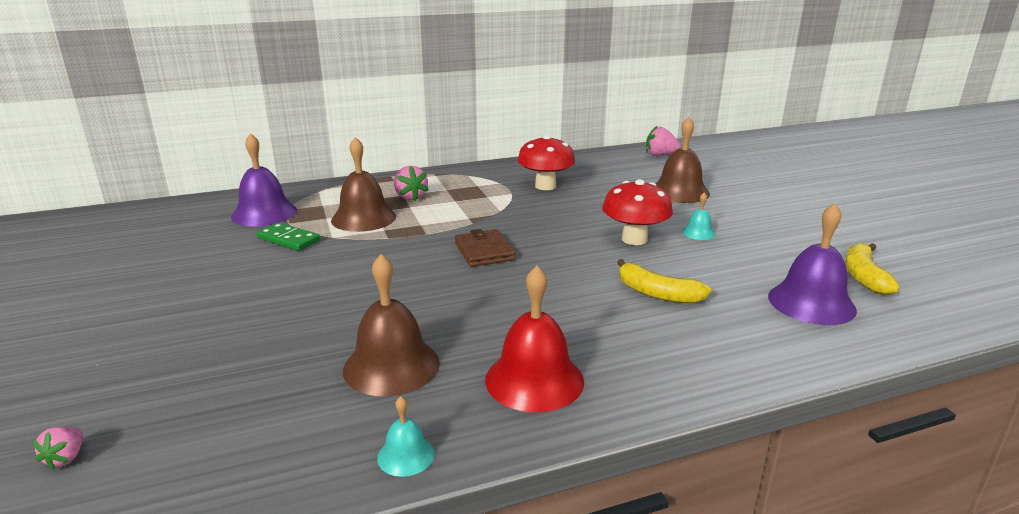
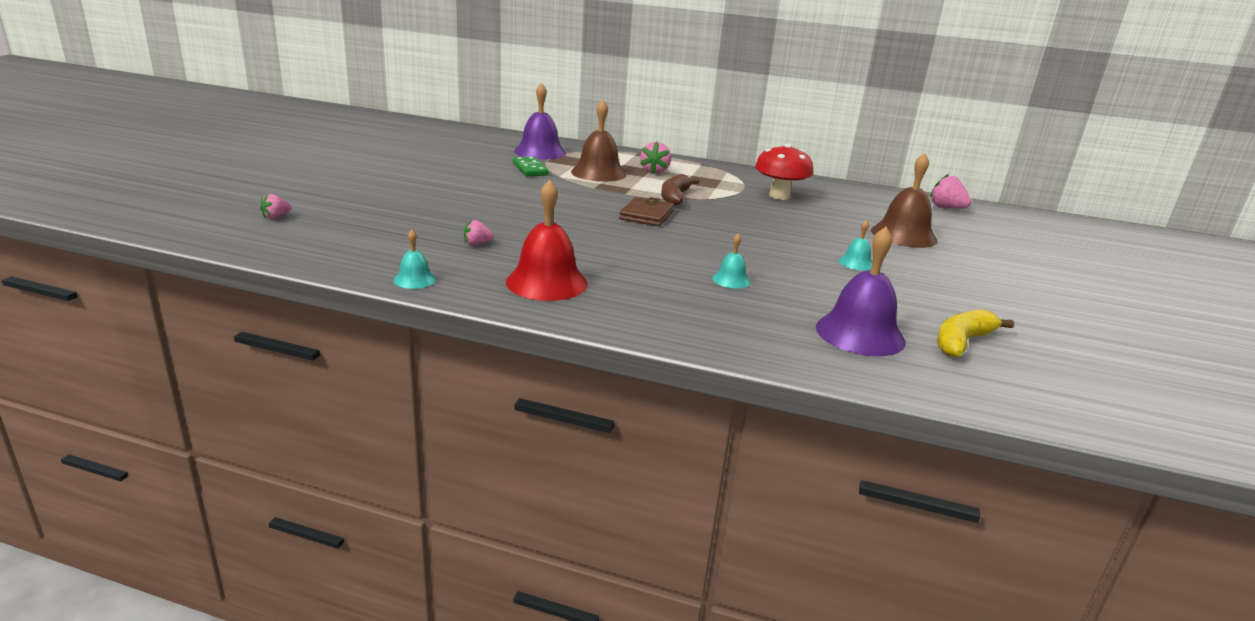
camera: 35 degrees right, 0 degrees up
(391, 366) = (477, 244): brown bell -> pink strawberry
(473, 220) = (675, 197): none -> brown banana
(634, 239) = (784, 247): red mushroom -> none
(657, 293) = (731, 280): yellow banana -> turquoise bell

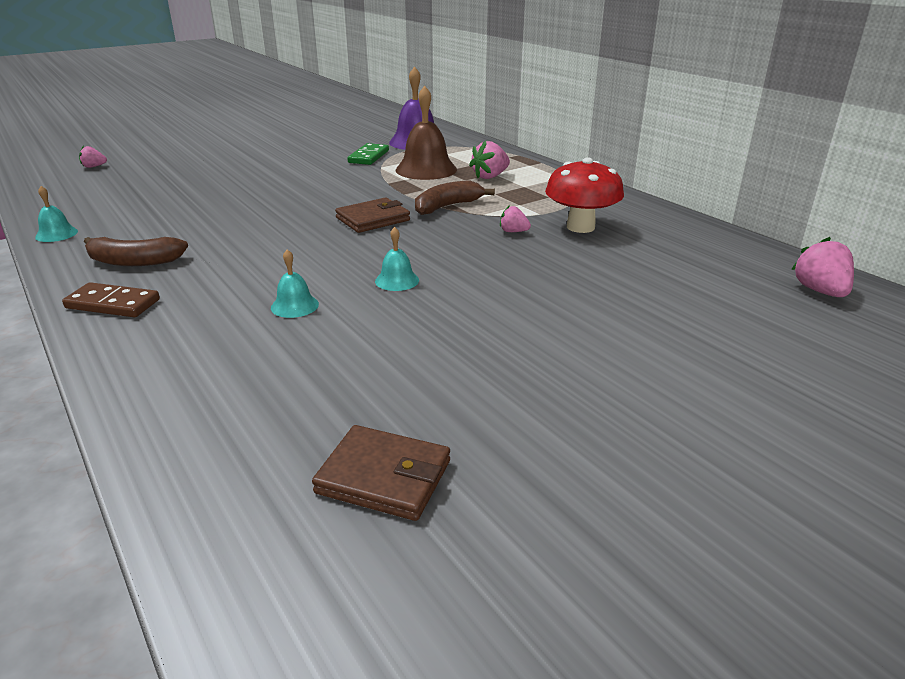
camera: 40 degrees right, 5 degrees up
(477, 244) = (167, 215): pink strawberry -> pink strawberry (513, 232)
(546, 282) = (134, 262): red bell -> brown banana
(610, 312) = (113, 304): none -> brown domino
(856, 263) = (489, 328): turquoise bell -> turquoise bell (397, 280)
(860, 334) = (281, 413): purple bell -> none
(903, 235) = (648, 312): brown bell -> none
(962, 342) = (384, 477): yellow banana -> brown wallet

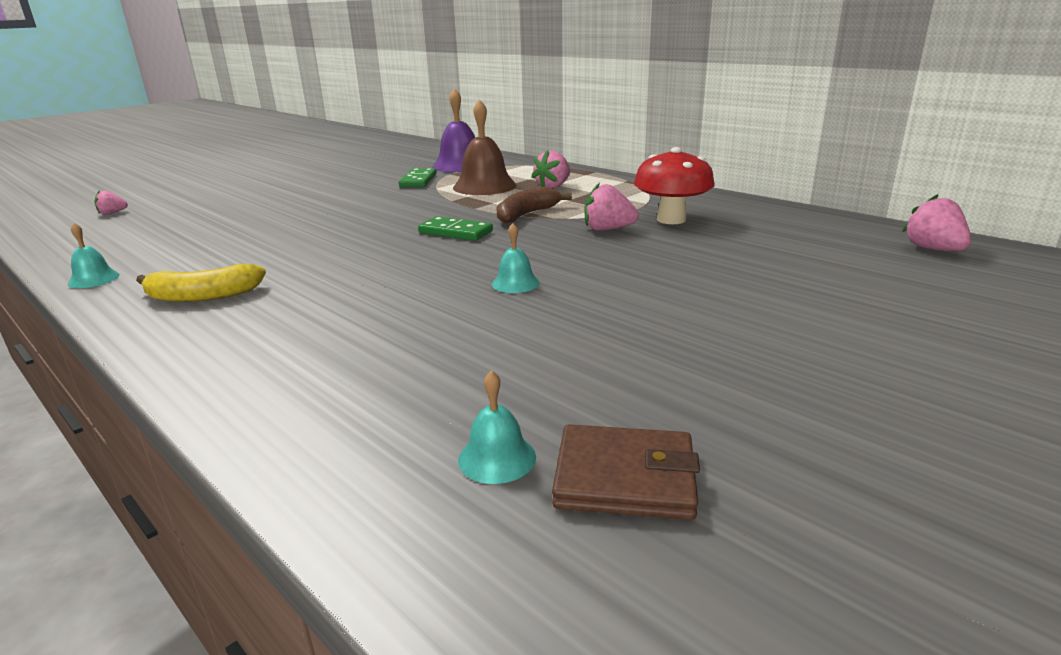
camera: 10 degrees left, 5 degrees down
(113, 304) = (196, 340): brown domino -> none
(134, 262) = (203, 296): brown banana -> yellow banana
(294, 306) = (416, 318): turquoise bell -> turquoise bell (497, 458)
(373, 219) = (455, 232): brown wallet -> green domino
(513, 232) = (608, 229): pink strawberry -> pink strawberry, size x1.67

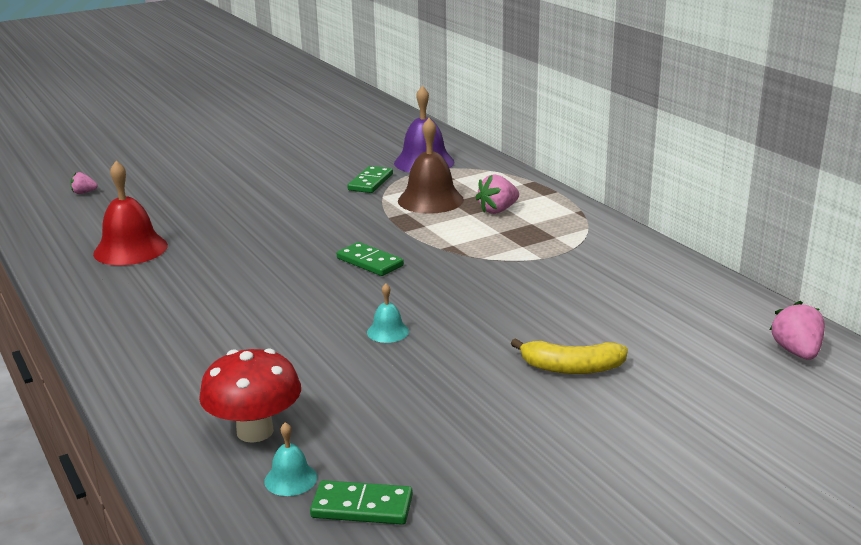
camera: 15 degrees right, 0 degrees up
(94, 279) = (62, 274): turquoise bell -> none
(178, 249) = (130, 249): none -> red bell
(203, 296) = (140, 306): yellow banana -> yellow banana (571, 368)
(526, 215) = (447, 248): brown banana -> none
(608, 229) = (509, 279): pink strawberry -> none
(625, 478) = (362, 507): brown wallet -> green domino
(671, 219) = (579, 275): red mushroom -> red mushroom (255, 431)

